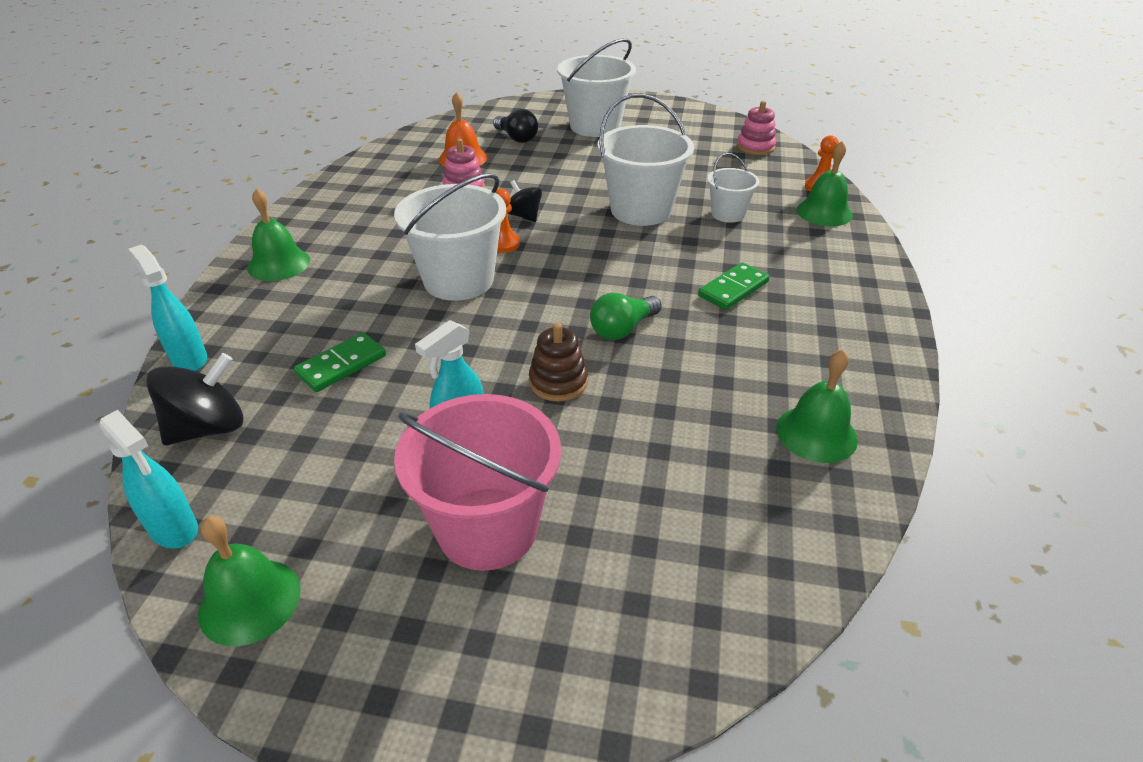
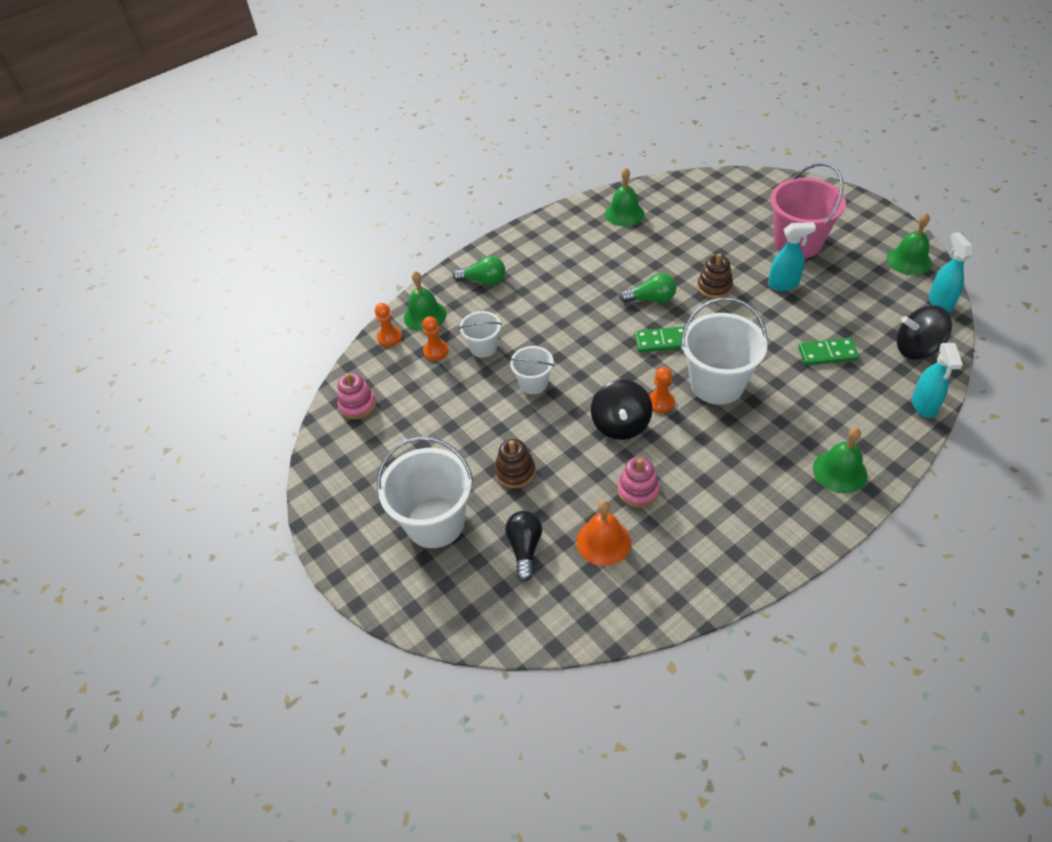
camera: 135 degrees left, 10 degrees up
(524, 216) = (620, 424): black spinning top -> black spinning top, size x1.62
(575, 162) = (515, 472): none -> brown stacking toy
(641, 210) = (533, 383): white bucket -> white bucket, size x0.54
(733, 289) = (561, 292): green domino -> green domino (662, 341)
(763, 195) = (436, 351): none -> orange pawn
(831, 262) = (483, 280): none -> green light bulb

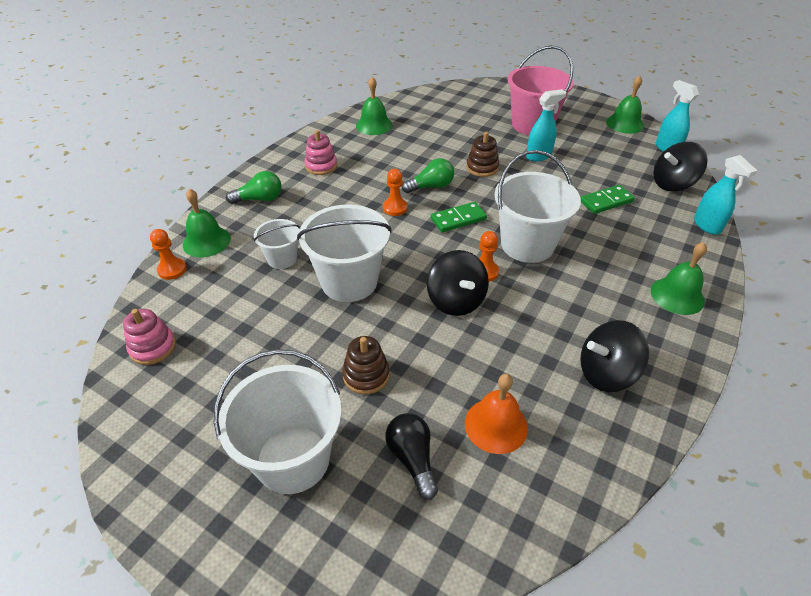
camera: 25 degrees left, 5 degrees down
(436, 351) = (230, 272): orange pawn -> orange pawn (395, 208)
(533, 383) = (349, 281): white bucket -> white bucket, size x1.84
(638, 490) = (504, 360): pink stacking toy -> pink stacking toy (321, 166)
(724, 525) = (606, 373): none -> black spinning top

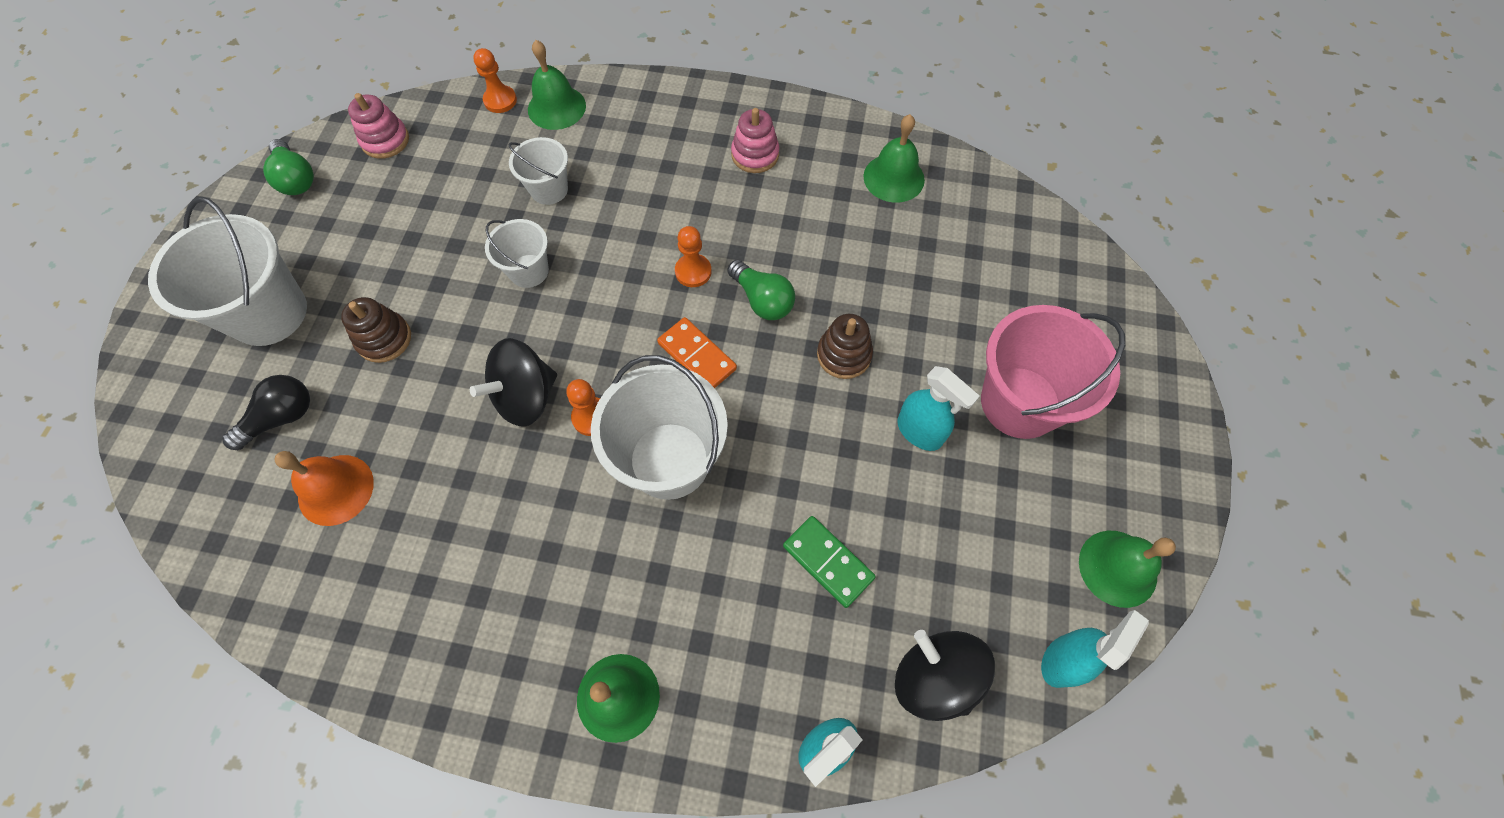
camera: 70 degrees right, 20 degrees up
(259, 199) = (654, 121): green light bulb -> green light bulb (296, 179)
(349, 281) = (529, 271): white bucket -> white bucket, size x0.54
(458, 219) = (697, 356): green domino -> orange domino
(606, 373) = (438, 605): black spinning top -> none

